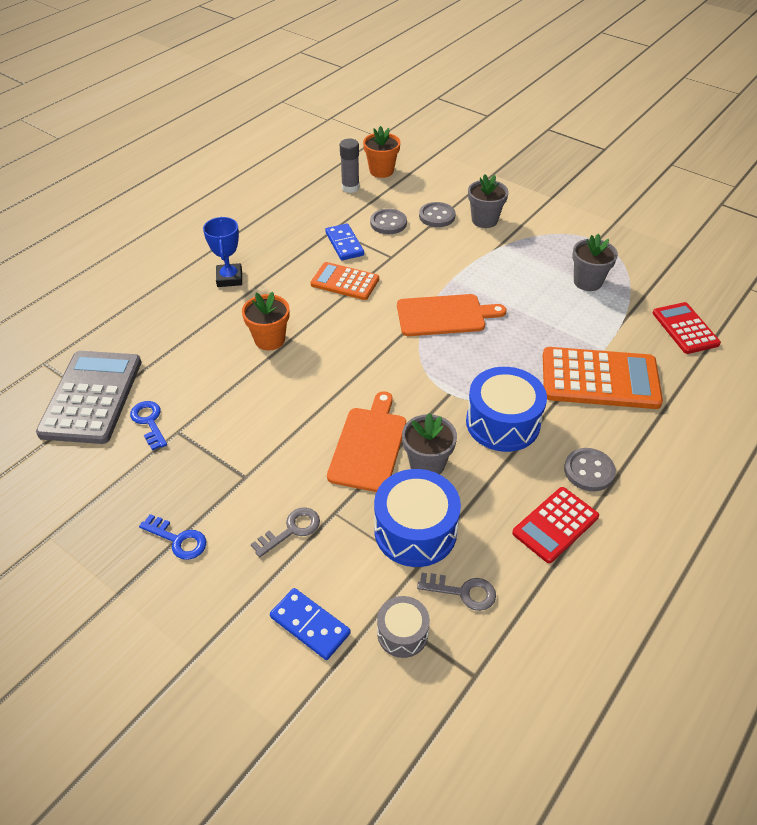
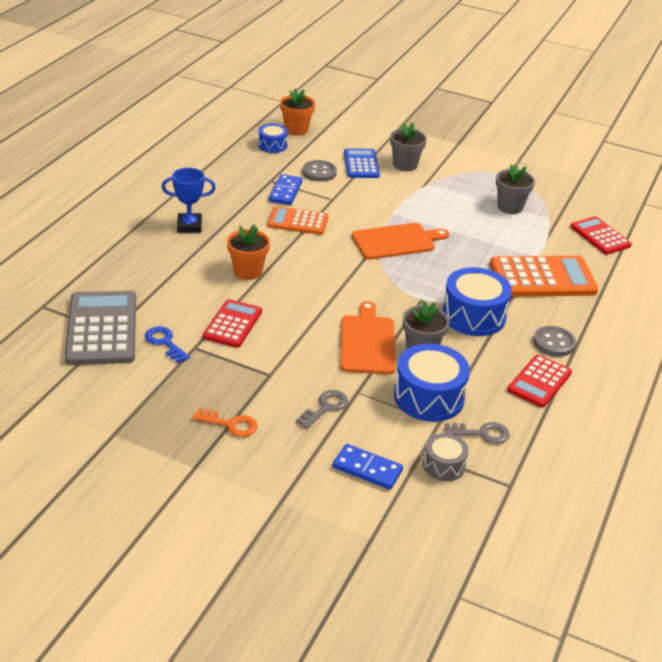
camera: 15 degrees left, 10 degrees down
(178, 540) = (230, 424): blue key -> orange key
(229, 278) = (189, 226): blue trophy -> blue trophy turned 75 degrees counterclockwise
(229, 405) = (232, 324): none -> red calculator
(344, 244) = (285, 192): blue domino -> blue domino turned 45 degrees clockwise
(350, 188) = (272, 145): grey glue stick -> blue drum
(437, 216) = (361, 164): grey button -> blue calculator

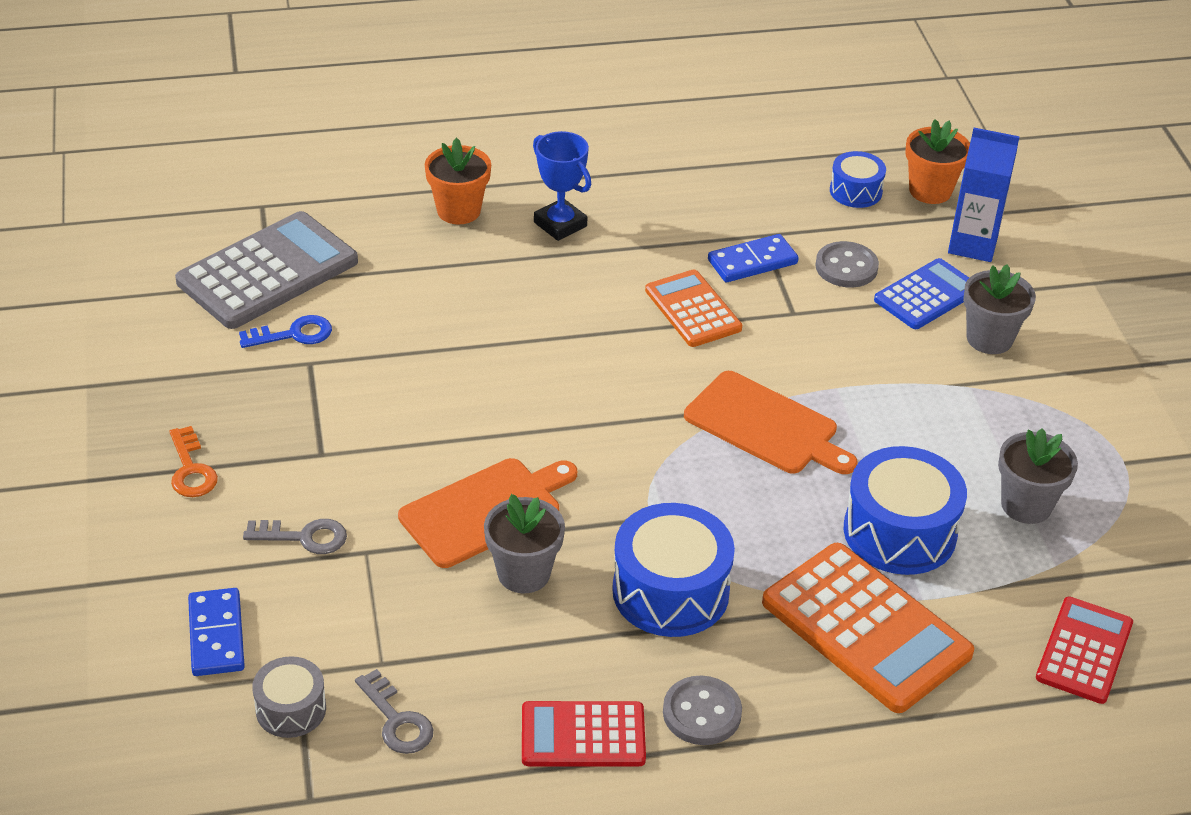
camera: 55 degrees right, 5 degrees up
(165, 343) = (293, 334): blue key -> blue key turned 60 degrees clockwise
(232, 324) = (391, 370): red calculator -> none
(248, 271) = (520, 324): orange flower pot -> orange flower pot (458, 211)
(343, 139) = (972, 245): none -> blue carton
(429, 397) = (425, 628): blue drum -> blue drum (899, 532)

